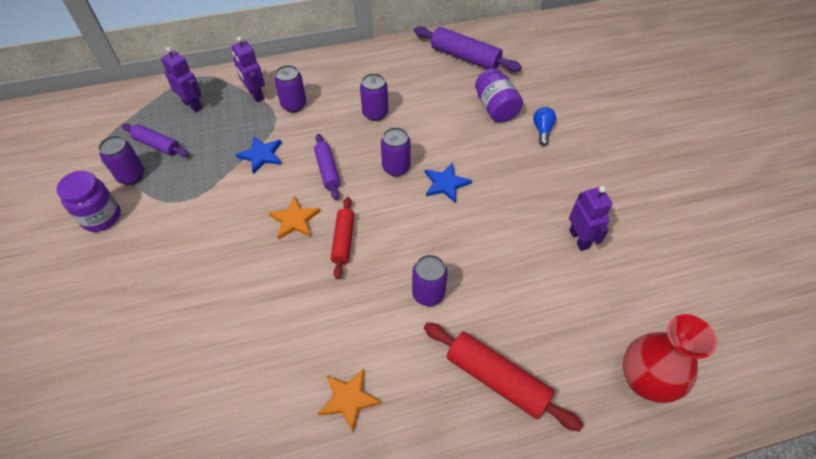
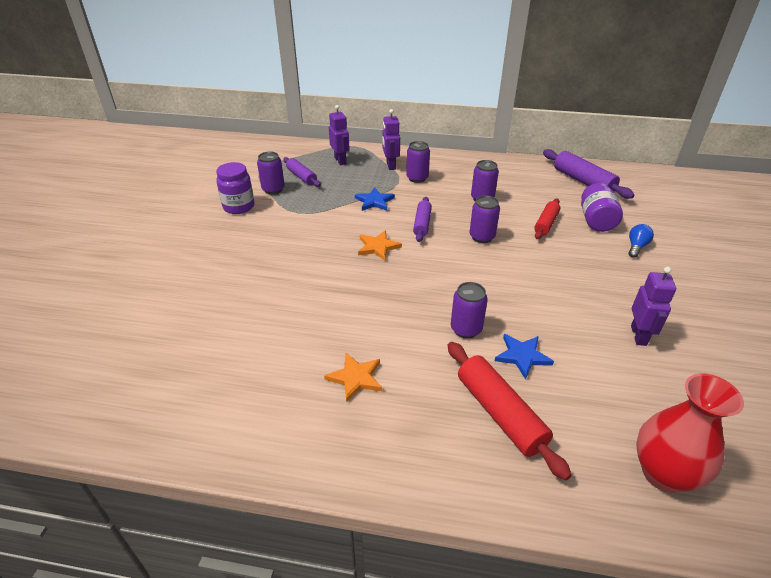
camera: 25 degrees right, 15 degrees down
(343, 241) = (410, 271): red rolling pin -> red rolling pin (546, 224)
(446, 184) = (522, 259): blue star -> blue star (522, 356)

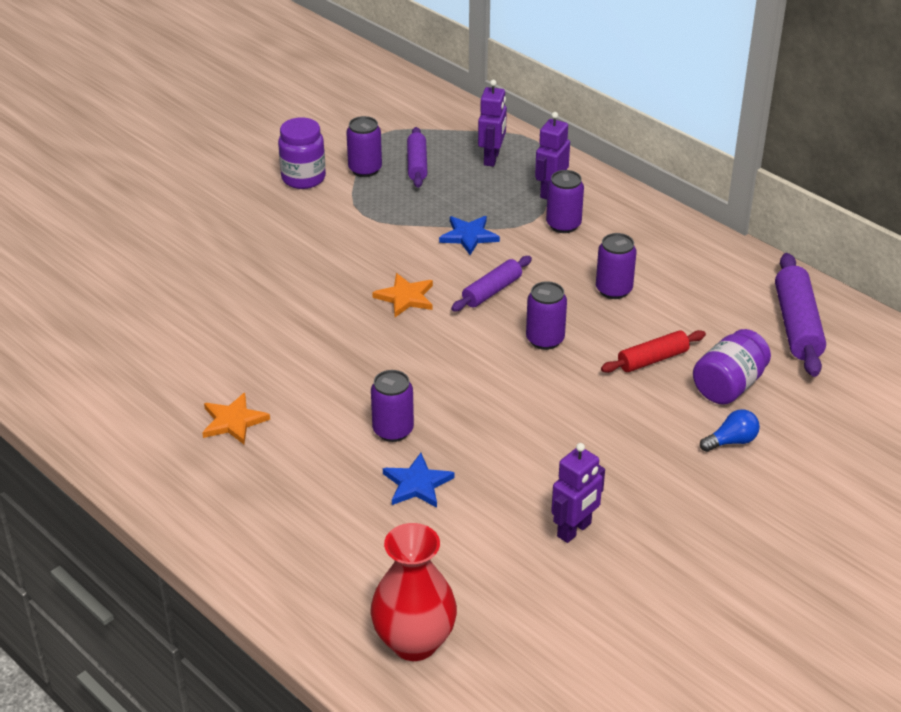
camera: 35 degrees right, 0 degrees up
(500, 413) = (328, 519): red rolling pin -> none

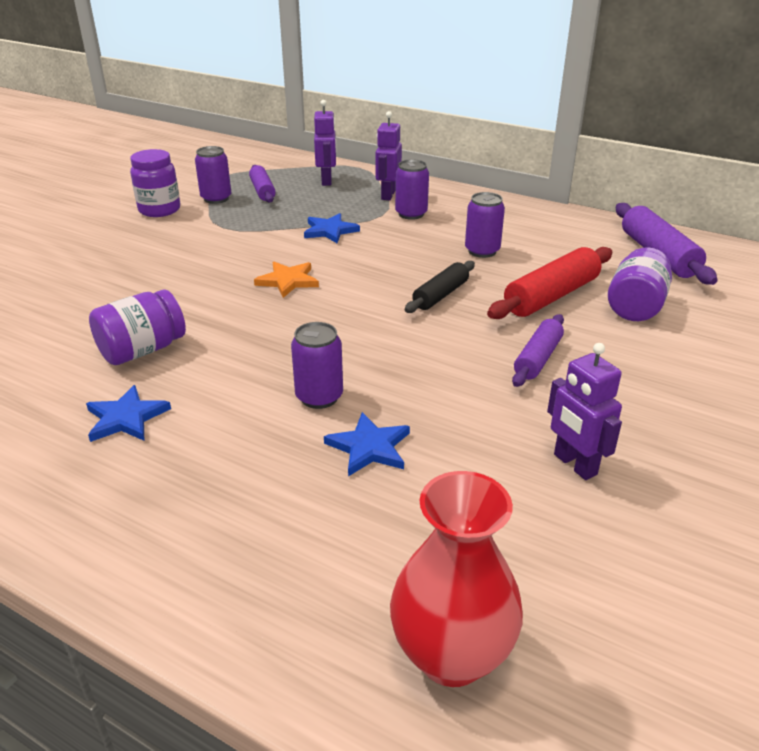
camera: 15 degrees left, 5 degrees down
(233, 421) = (126, 418): orange star -> blue star
(257, 356) = (142, 350): none -> purple jar
(492, 291) = (370, 266): purple rolling pin -> purple rolling pin (538, 358)
(545, 339) = (440, 295): purple can -> black rolling pin
(574, 530) = (574, 464): purple robot -> purple robot turned 120 degrees clockwise
(653, 359) = (551, 296): red rolling pin -> red rolling pin, size x1.58
(731, 441) = (673, 351): blue light bulb -> none

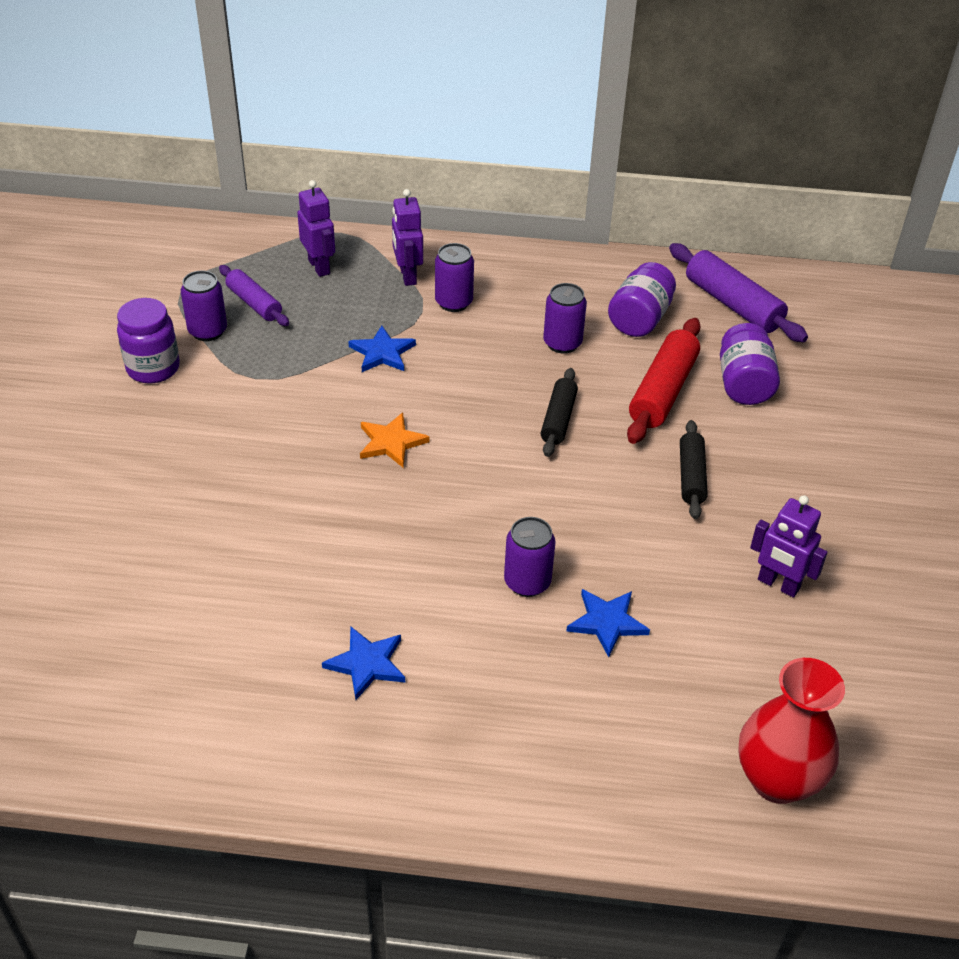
camera: 25 degrees left, 10 degrees up
(142, 350) = (313, 580): purple jar -> purple jar (639, 319)
(538, 358) = (691, 476): purple rolling pin -> black rolling pin

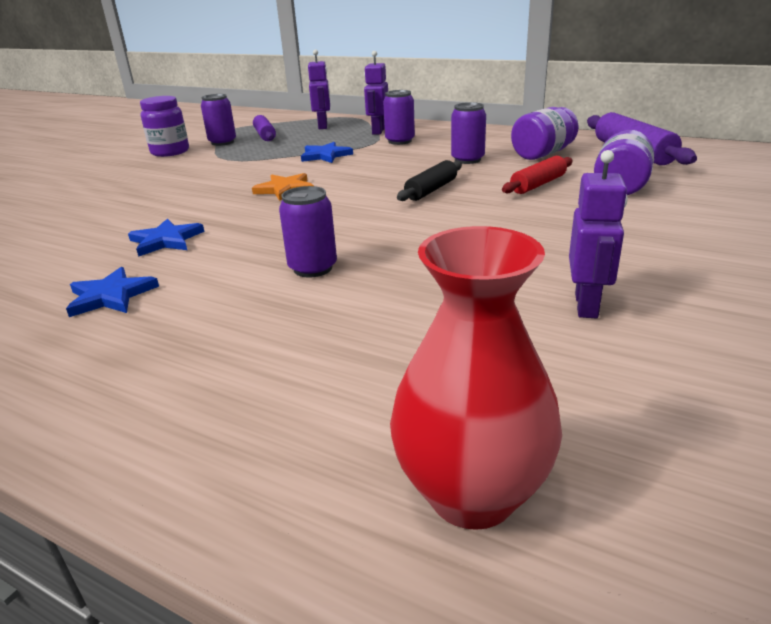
camera: 25 degrees right, 15 degrees down
(607, 622) = (365, 304): blue star -> blue star (166, 240)
(663, 391) = (538, 184): red rolling pin -> red rolling pin, size x0.63
(691, 476) = (532, 227): black rolling pin -> none
(778, 584) = (586, 305): purple robot -> purple robot turned 135 degrees counterclockwise

